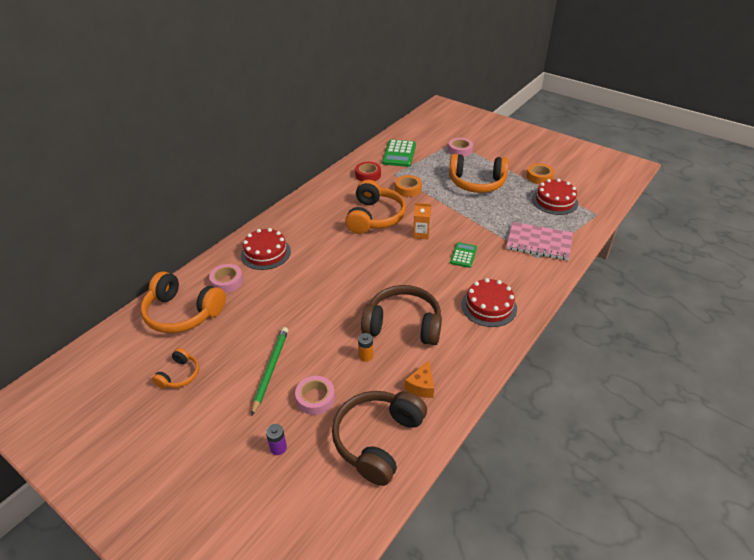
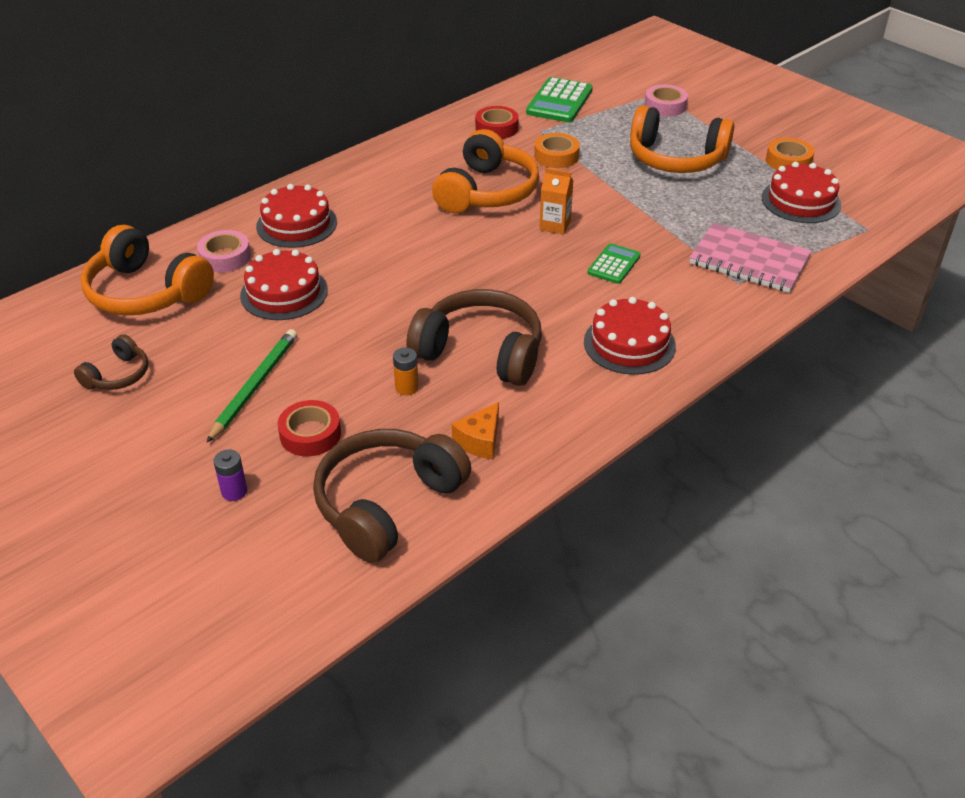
camera: 10 degrees right, 0 degrees up
(179, 375) = (118, 375): orange headphones -> brown headphones
(271, 301) = (284, 293): none -> red cake
(315, 398) = (310, 434): pink tape -> red tape

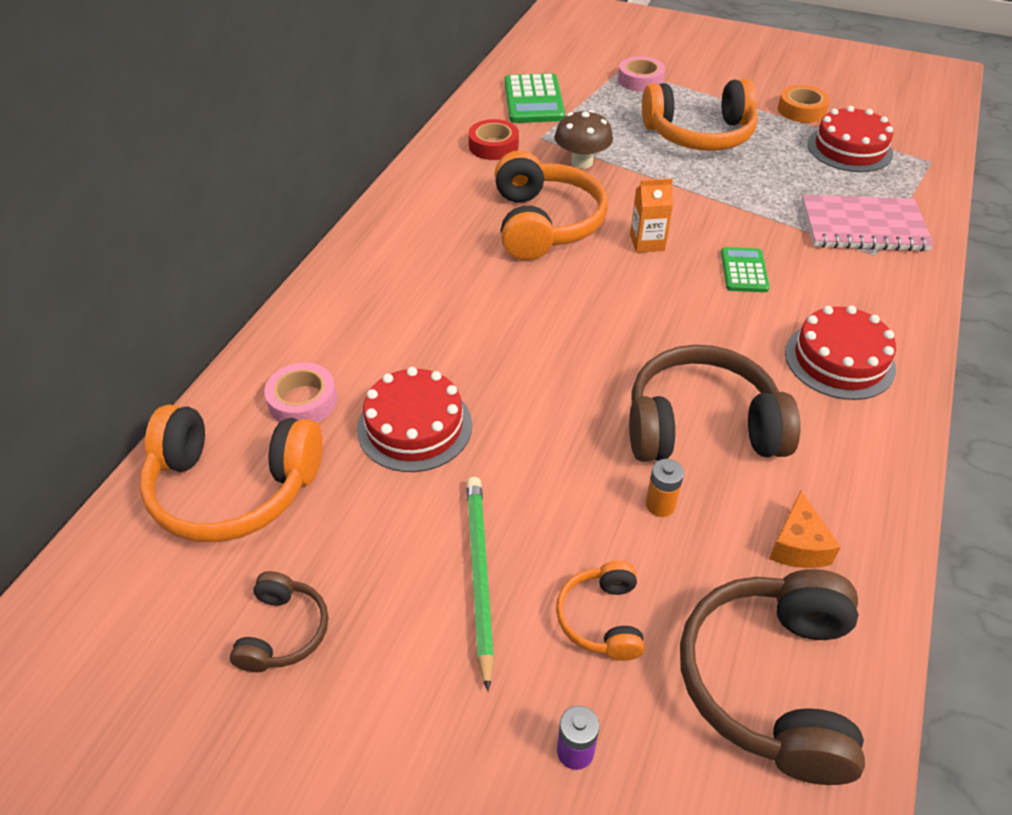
camera: 25 degrees left, 5 degrees up
(296, 224) = (359, 328): red cake -> none
(310, 434) = (602, 619): red tape -> orange headphones
(556, 156) = (581, 162): orange tape -> brown mushroom

